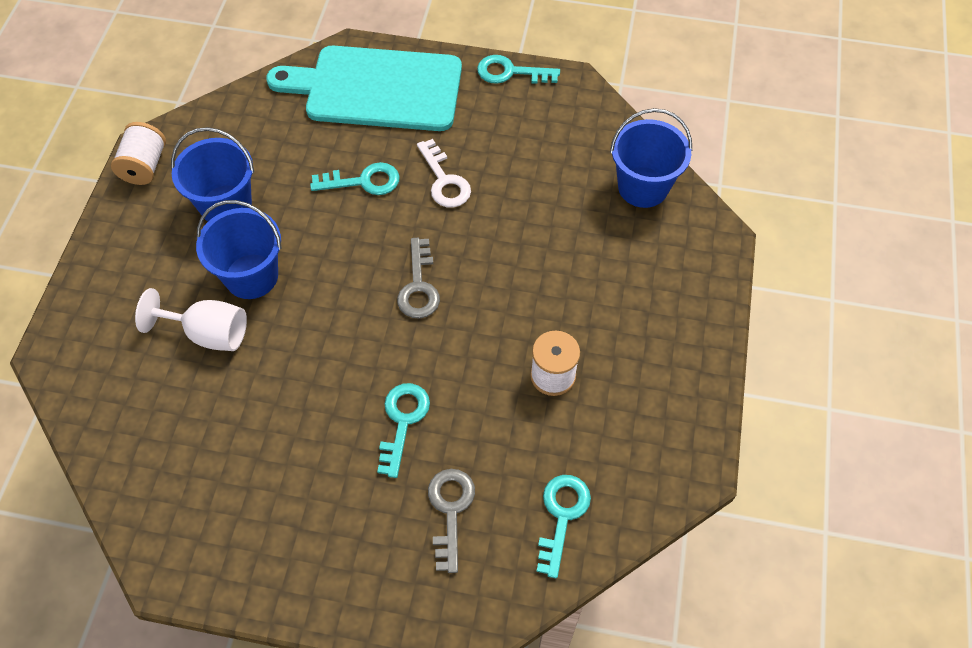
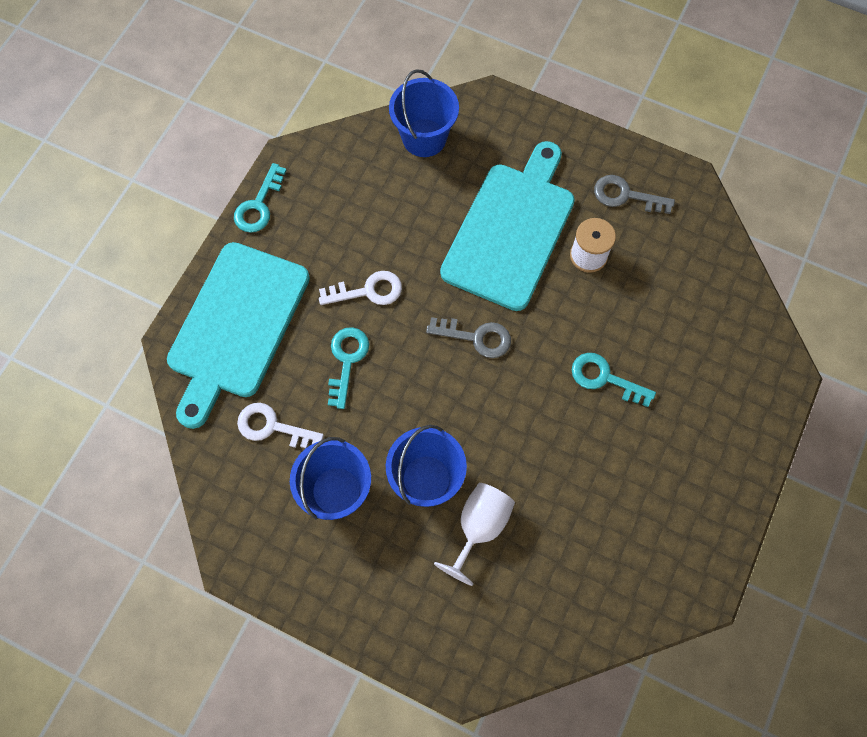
camera: 75 degrees left, 10 degrees up
(144, 166) = (260, 566): white spool -> none
(281, 141) = (272, 427): none -> white key
(450, 511) = (690, 359): grey key -> grey key (626, 195)
(558, 291) = (511, 230): none -> turquoise cutting board
(562, 516) = (709, 281): turquoise key -> none

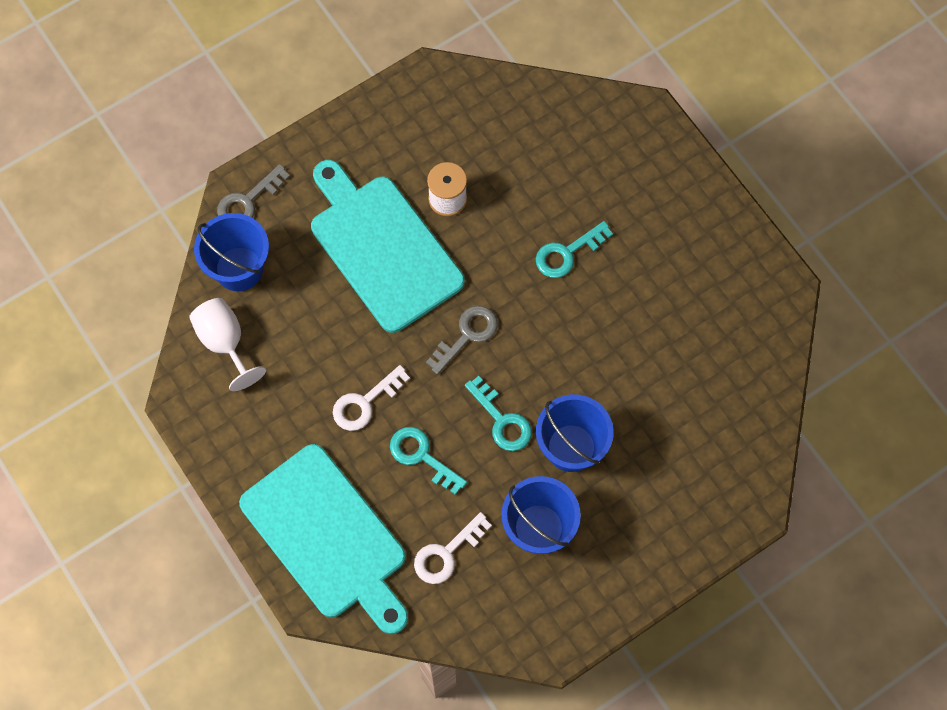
camera: 60 degrees left, 0 degrees up
(259, 205) = (213, 454): turquoise key -> turquoise key (502, 420)
(368, 291) = (365, 402): white key -> white key turned 150 degrees counterclockwise
(479, 527) = (637, 428): white goblet -> white goblet (225, 342)
(626, 195) = (410, 134): grey key -> grey key (248, 201)

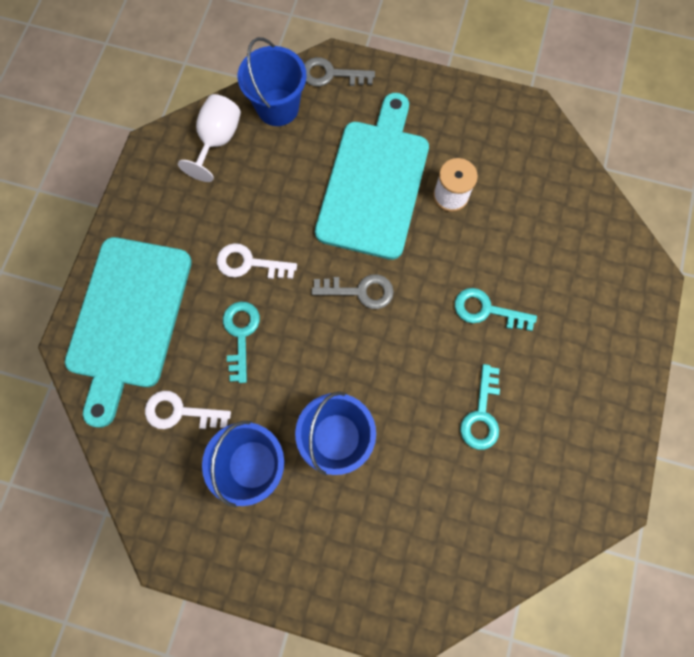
camera: 50 degrees right, 5 degrees up
(502, 420) = (315, 368): turquoise key -> turquoise key (481, 414)

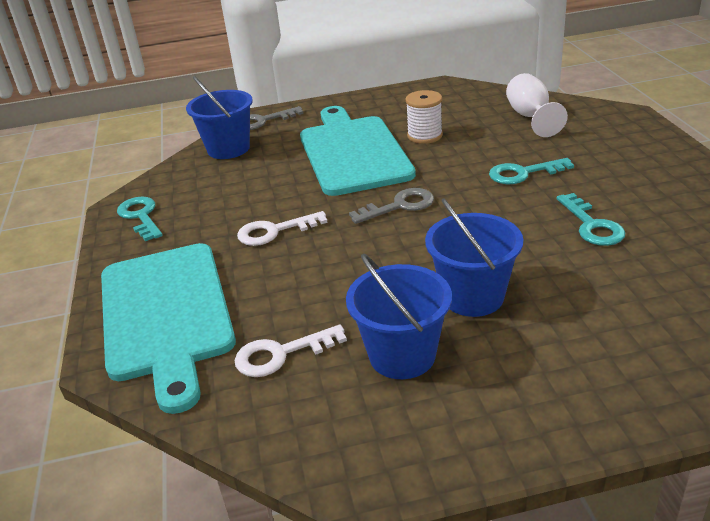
camera: 25 degrees left, 40 degrees down
(217, 141) = (184, 182): white goblet -> white goblet (530, 117)
(241, 334) = (304, 275): turquoise key -> turquoise key (141, 216)

